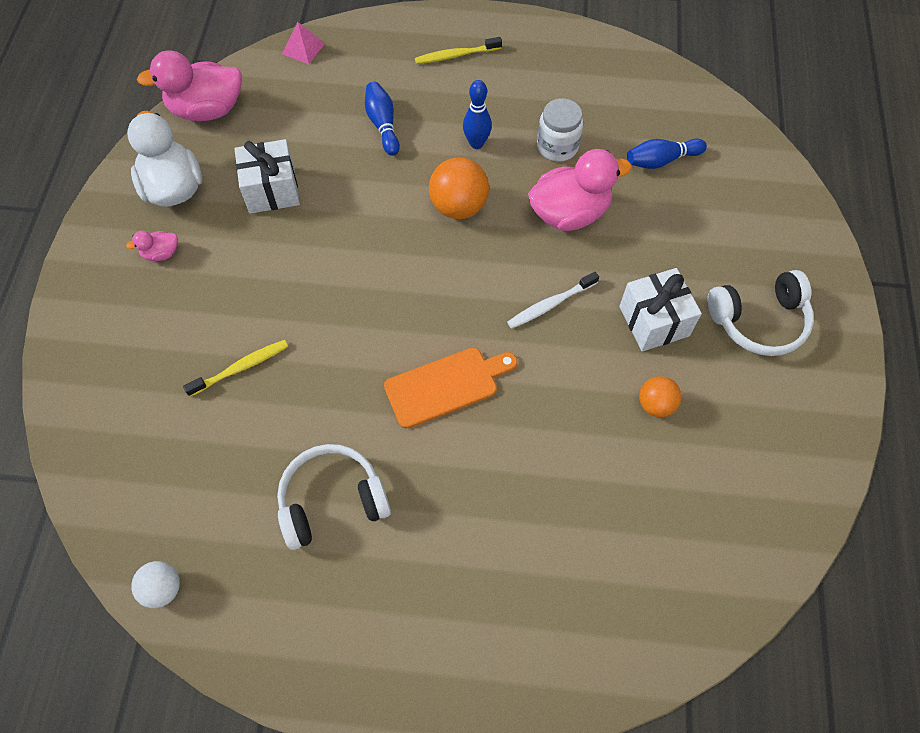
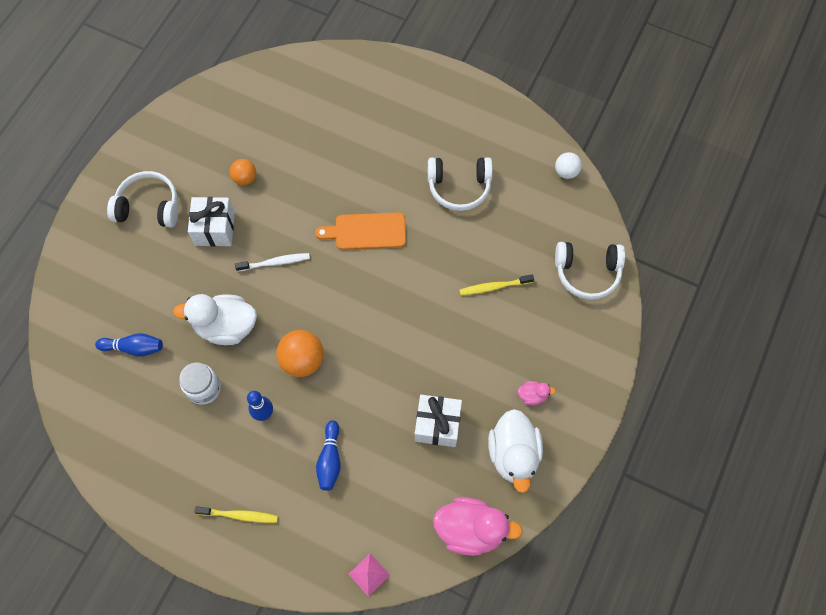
camera: 160 degrees left, 5 degrees up
(108, 431) = (587, 272): none -> white headphones
(569, 213) = (226, 326): pink duck -> white duck

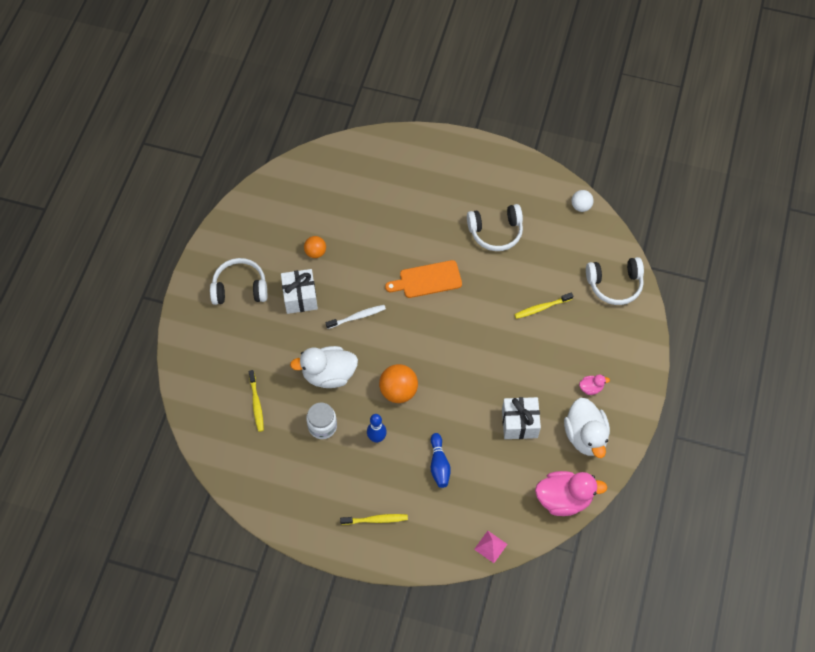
camera: 10 degrees left, 5 degrees down
(134, 348) = (256, 404): blue bowling pin -> yellow toothbrush

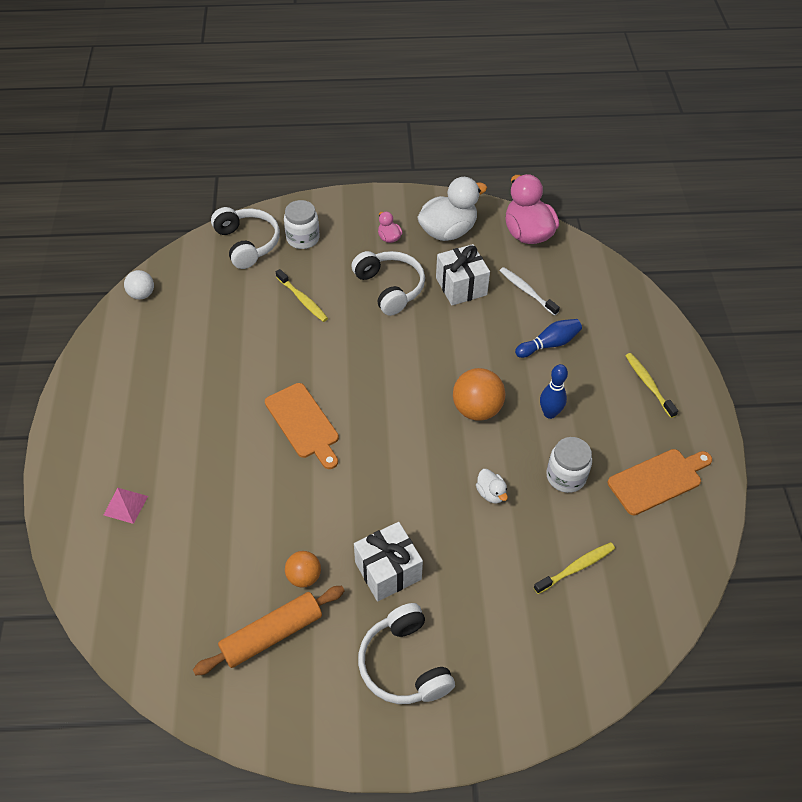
camera: 110 degrees left, 10 degrees down
(286, 228) = (272, 634): none -> orange rolling pin
(295, 485) = (658, 480): none -> orange cutting board
(329, 374) = (491, 493): white duck -> white duck, size x0.46
(357, 317) = (390, 487): white toothbrush -> white toothbrush (526, 291)
(490, 546) = (614, 278): pink pyramid -> pink pyramid (125, 505)
(496, 232) = (205, 369): white headphones -> white headphones (390, 288)
(609, 324) = (303, 238): none -> white jar

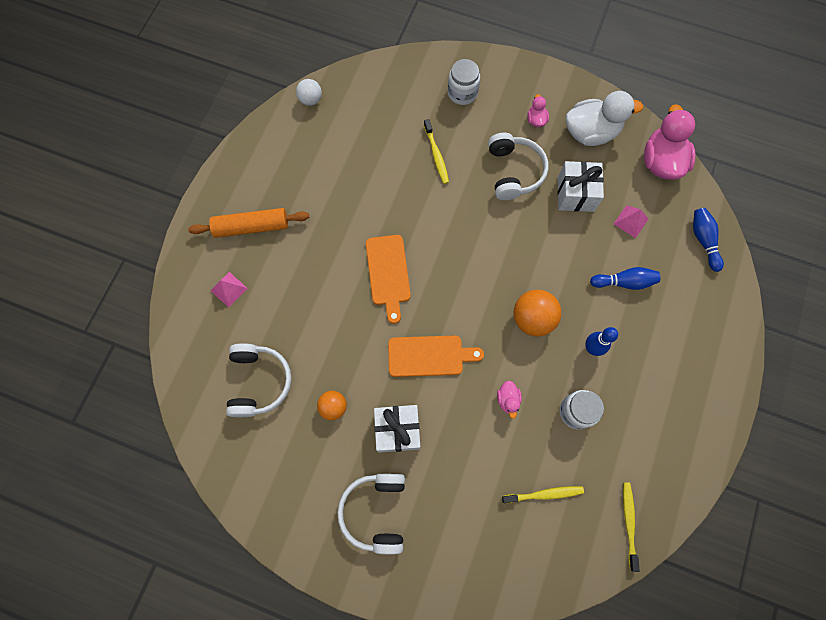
camera: 25 degrees right, 20 degrees up
(247, 243) = (414, 81): white headphones -> white headphones (259, 382)
(272, 634) = (291, 443): orange rolling pin -> orange rolling pin (251, 227)
(491, 493) = (508, 400): white duck -> pink duck
(526, 291) = (631, 221): white toothbrush -> pink pyramid
(603, 284) = (703, 240): none -> blue bowling pin
(648, 384) = (691, 356): yellow toothbrush -> yellow toothbrush (629, 523)
(658, 480) = (652, 449): orange cutting board -> orange cutting board (429, 356)

